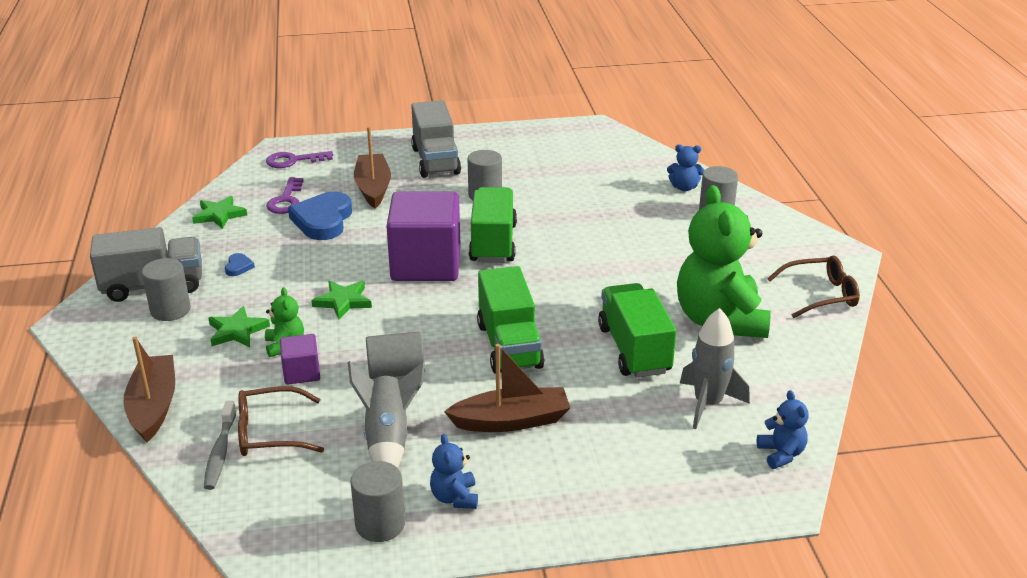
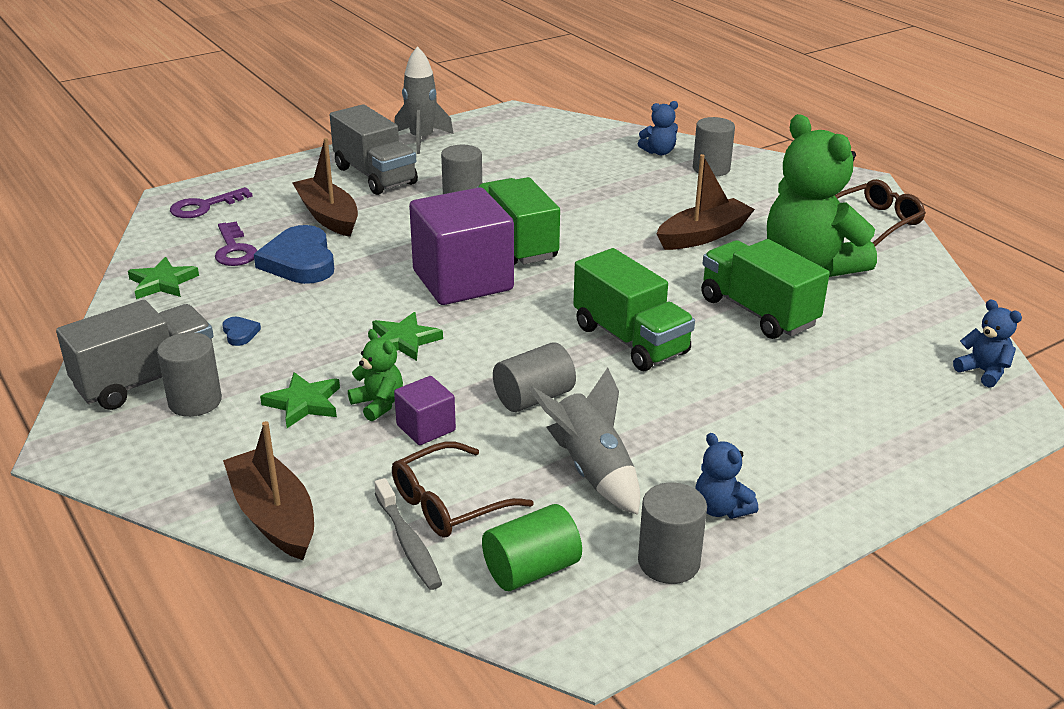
camera: 25 degrees left, 0 degrees up
(282, 497) = (531, 569): none -> green cylinder
(511, 421) = (704, 413): brown boat -> brown boat (703, 235)
(708, 404) = (875, 344): grey rocket -> grey rocket (422, 139)

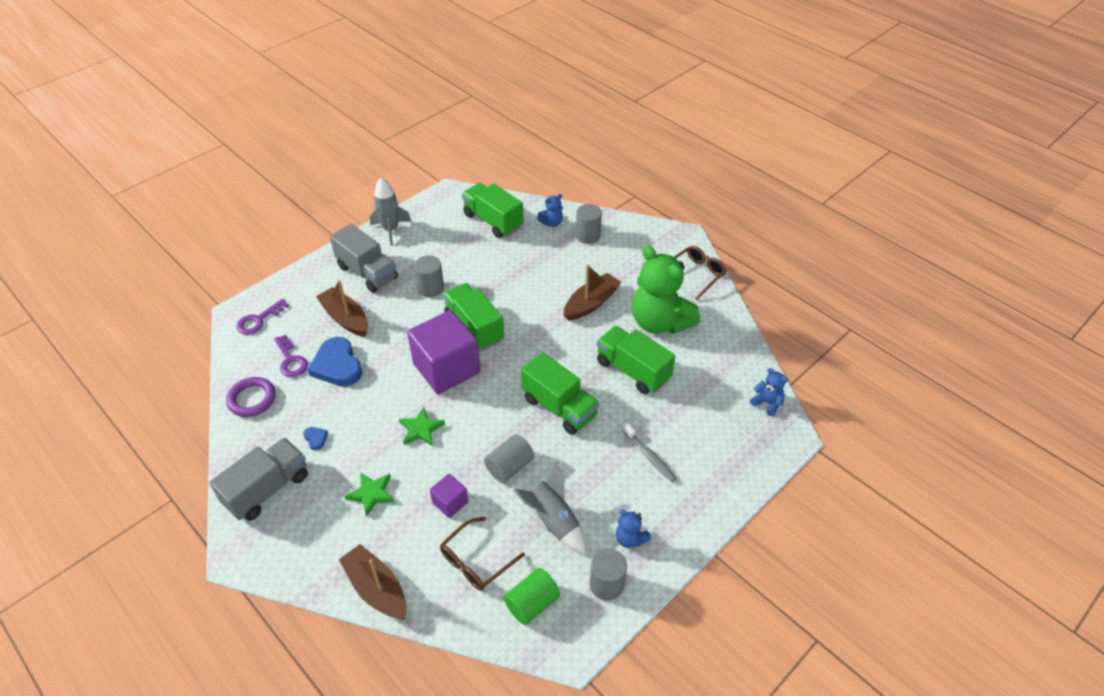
camera: 10 degrees left, 15 degrees up
(162, 283) = (252, 399): green star -> purple ring
(195, 401) = (303, 503): grey cylinder -> none
(378, 404) = (417, 487): green teddy bear -> none
(408, 543) = (459, 595): grey toothbrush -> grey toothbrush (649, 456)
(572, 143) = (493, 221): none -> green truck

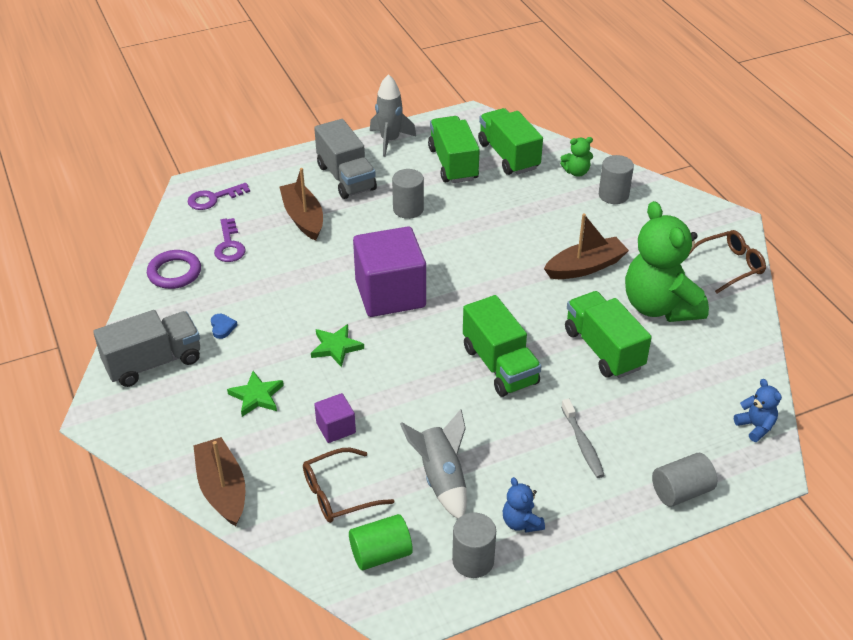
camera: 20 degrees right, 5 degrees down
(337, 365) = (275, 262): blue heart -> none
(474, 328) = (438, 261): green truck -> green truck (453, 164)
(509, 467) = (416, 410): grey cylinder -> grey cylinder (681, 491)
(551, 223) = (576, 172): blue teddy bear -> green teddy bear

